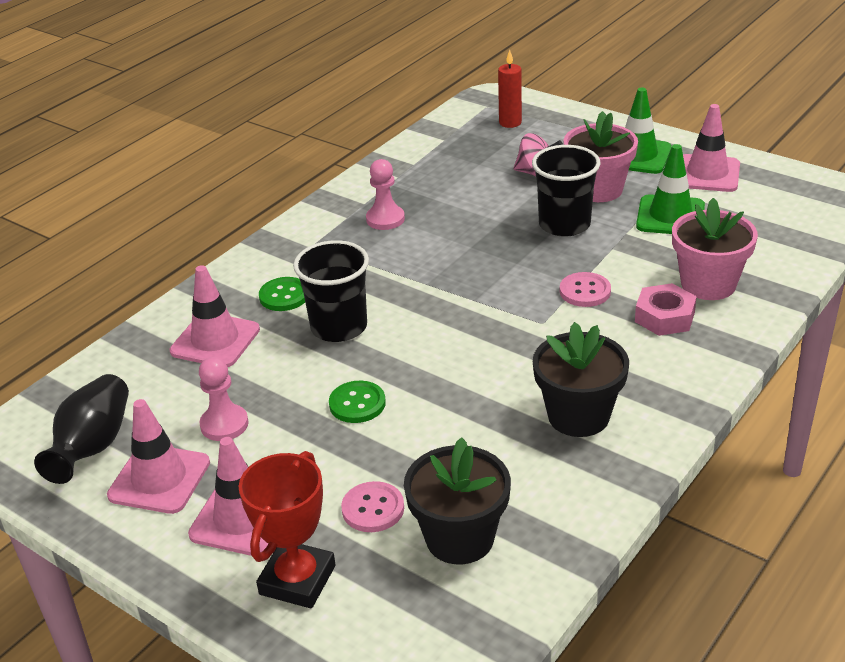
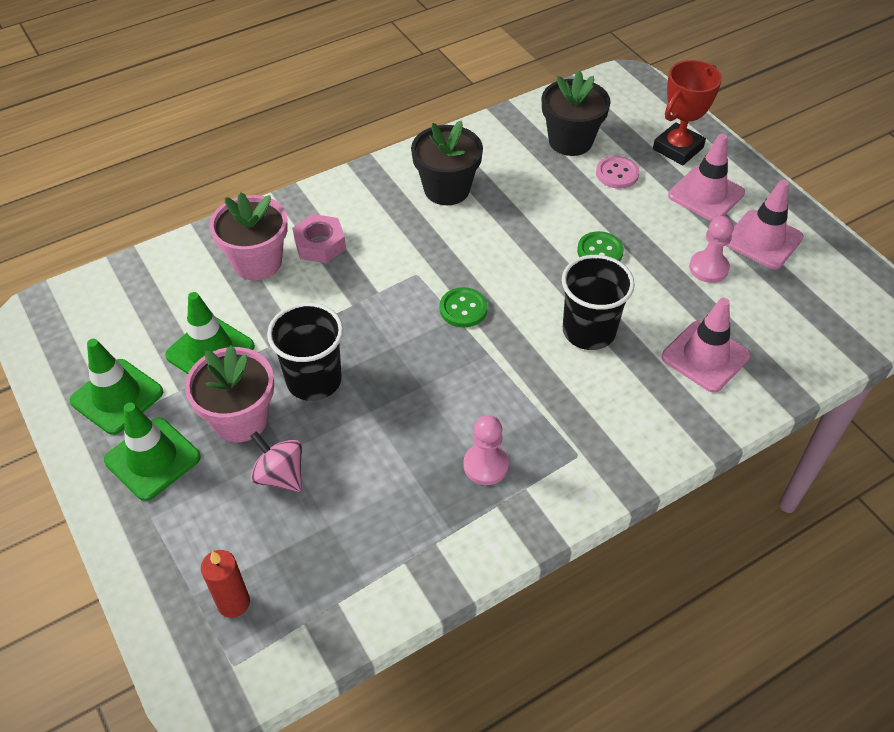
camera: 160 degrees left, 15 degrees up
(93, 446) = (816, 284): black vase -> none
(284, 296) = (628, 389): green button -> green button (463, 309)
(585, 291) = (359, 292): pink button -> none
(707, 174) = (117, 396): pink traffic cone -> green traffic cone

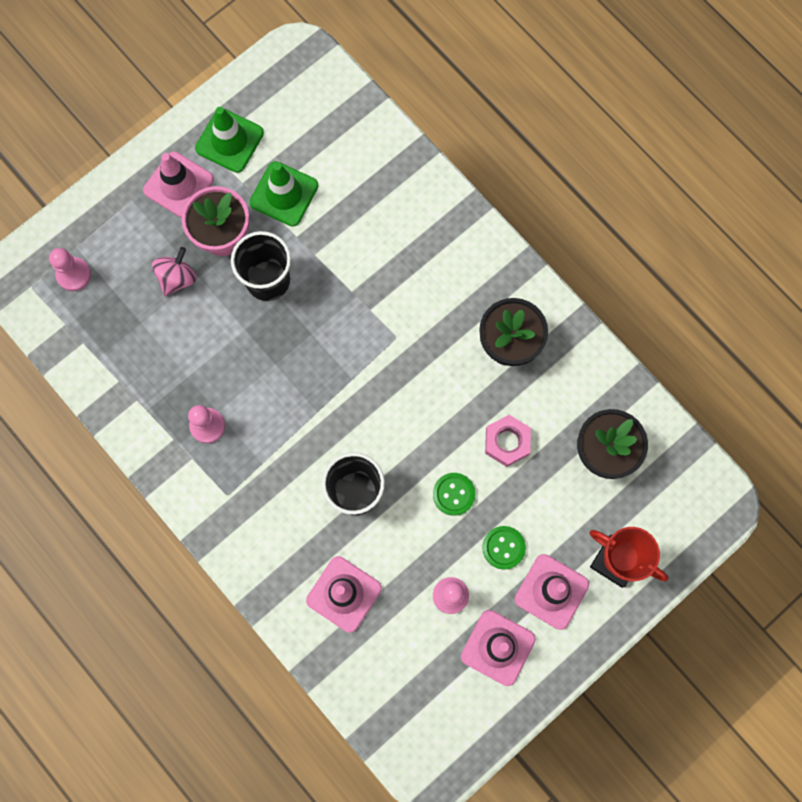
camera: 80 degrees right, 25 degrees up
(152, 459) = (178, 185): green traffic cone -> pink traffic cone
(233, 603) = (73, 274): red candle -> pink pawn
(257, 262) = (386, 202): pink flower pot -> none
(320, 244) = (416, 248): pink nut -> pink nut (507, 442)
(463, 309) = (363, 383): green button -> green button (503, 547)
(617, 174) = (564, 502): pink button -> none

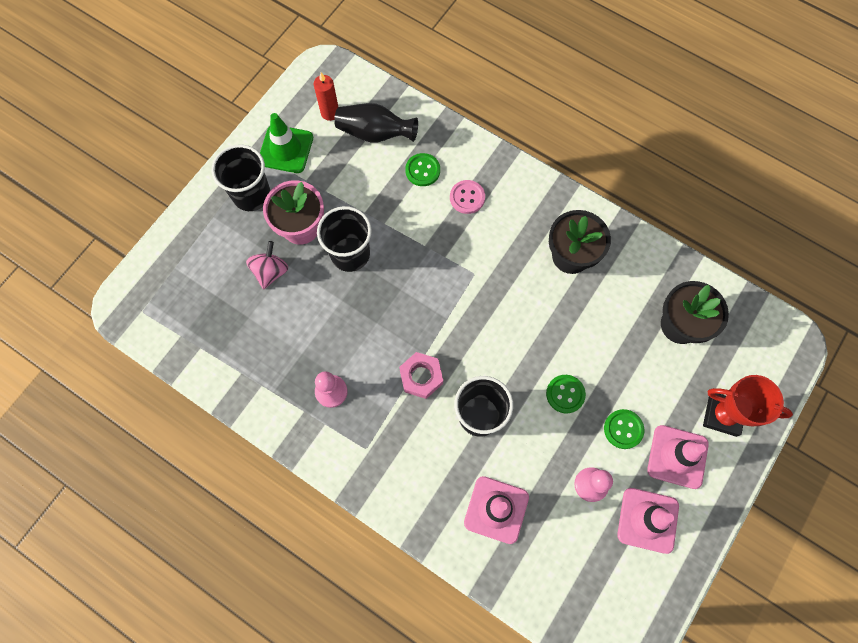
camera: 15 degrees left, 5 degrees down
(73, 274) = (178, 291): pink pawn -> none
(178, 185) = (251, 195): pink traffic cone -> black cup
(284, 194) = (344, 180): green traffic cone -> none
(290, 109) = (330, 113): none -> red candle
(333, 146) = (375, 133): none -> black vase
(374, 204) = (422, 170): none -> green button
(414, 248) = (467, 197): none -> pink button
(507, 442) = (596, 337): pink nut -> pink nut (421, 377)

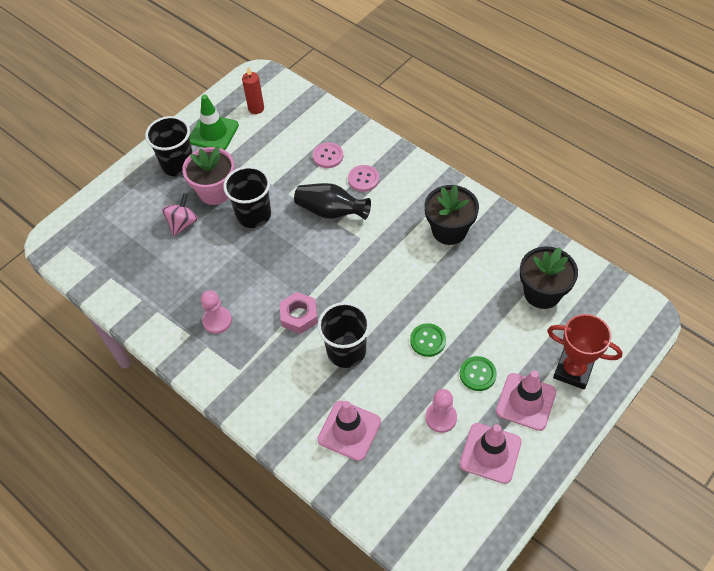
camera: 10 degrees right, 15 degrees down
(375, 133) = (291, 126): black vase -> black vase (331, 211)
(422, 170) = (328, 156): green button -> pink button

